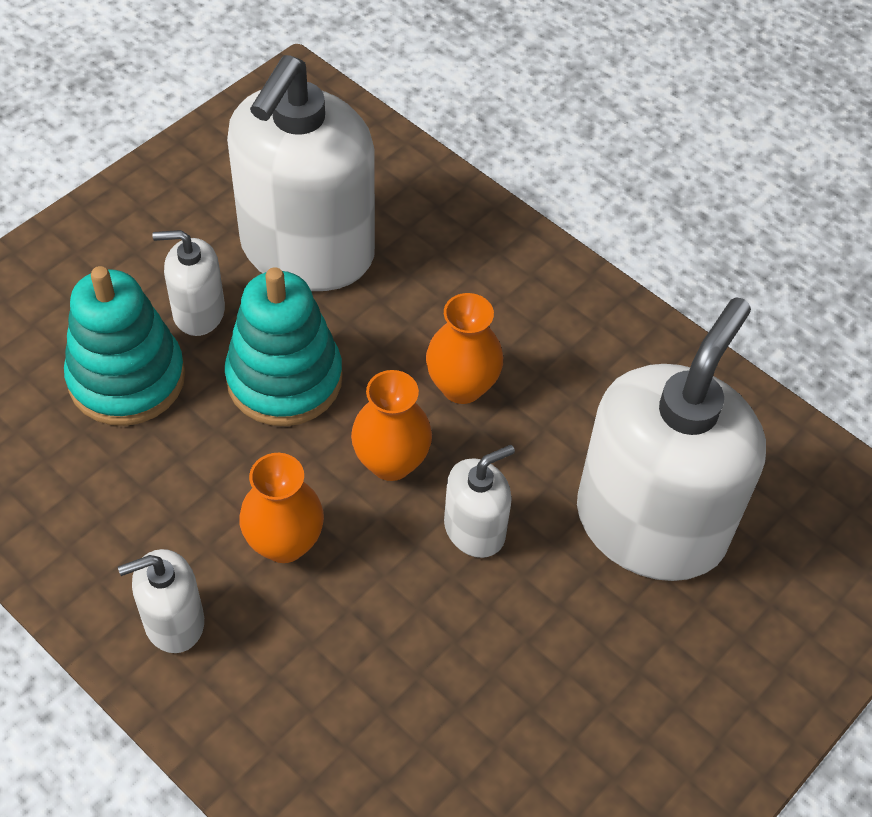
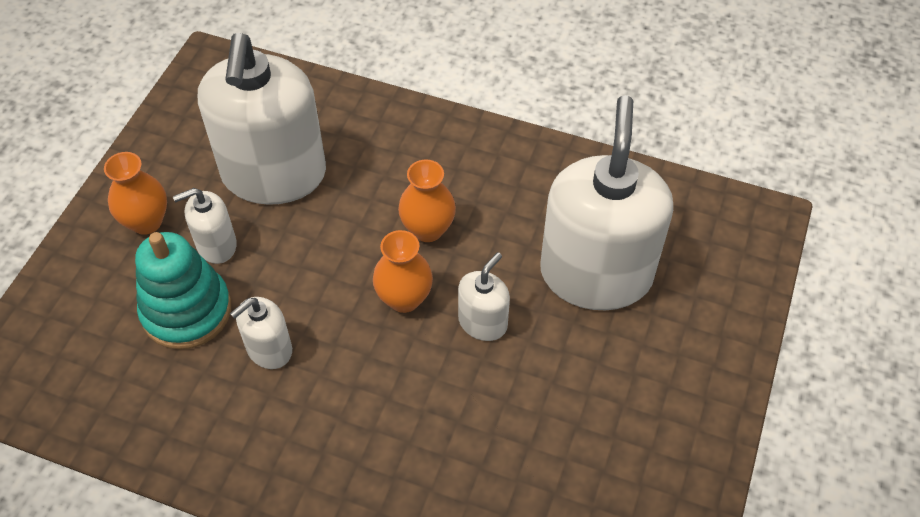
camera: 20 degrees left, 0 degrees up
(173, 621) = (305, 467): white soap dispenser -> white soap dispenser (269, 349)
(284, 379) = (302, 269): turquoise stacking toy -> none
(284, 543) = (357, 382): orange vase -> orange vase (146, 222)

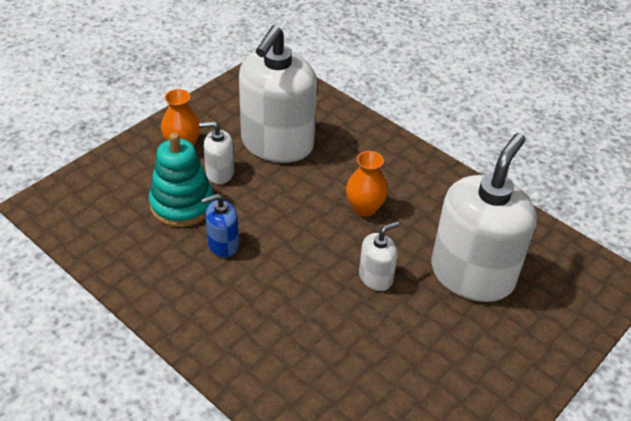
camera: 20 degrees right, 10 degrees down
(269, 349) = (223, 244): white soap dispenser -> blue soap dispenser
(404, 298) = (328, 244): orange vase -> none

